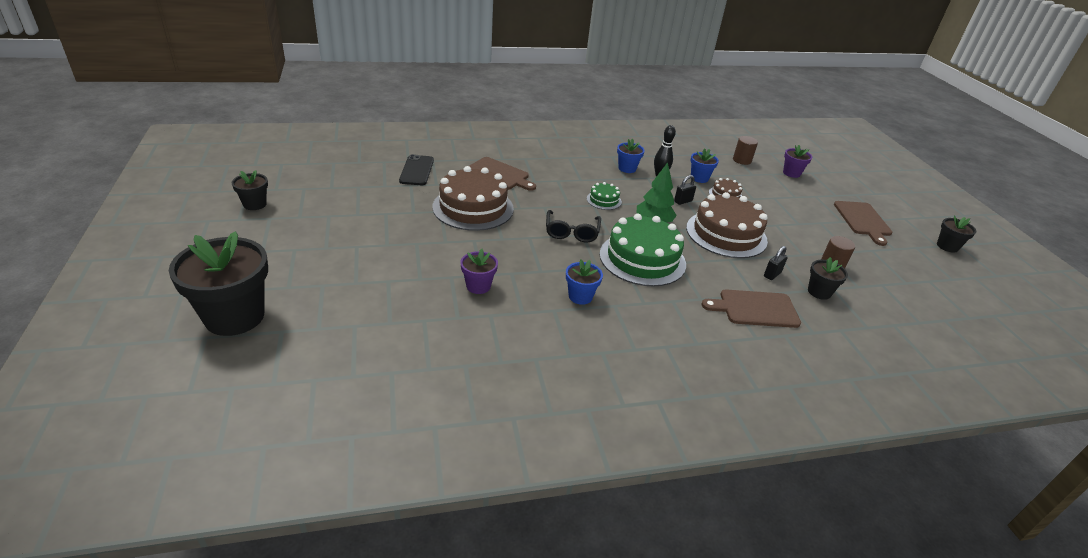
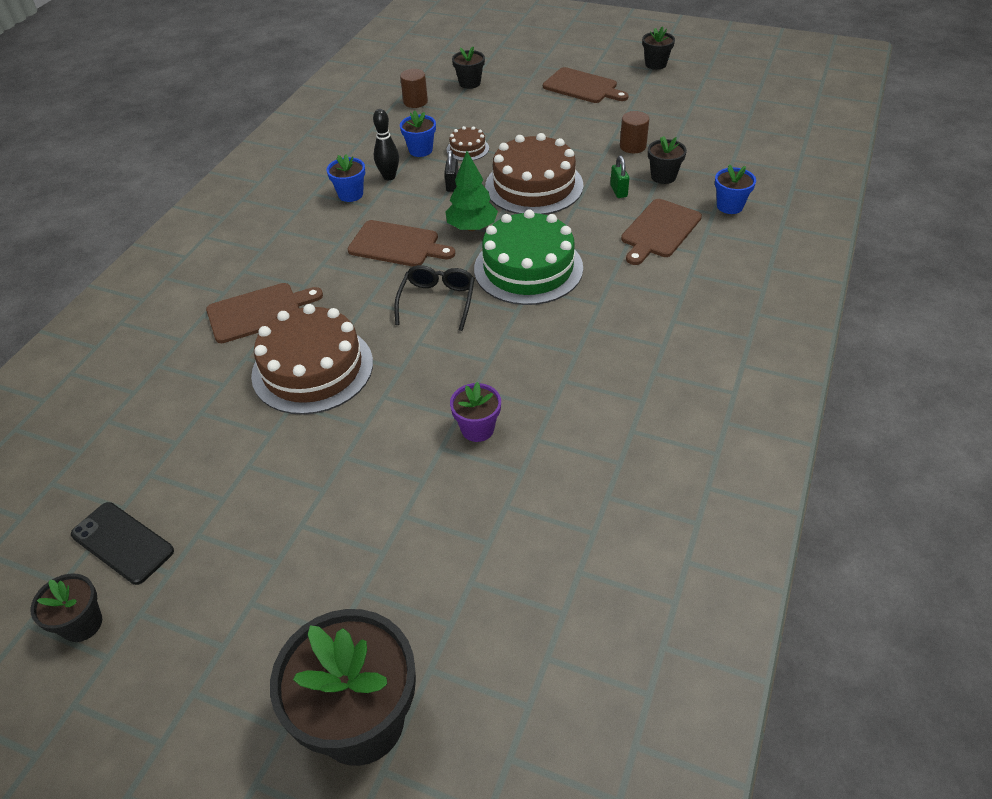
camera: 50 degrees left, 10 degrees up
(417, 170) = (169, 392): black phone -> black phone (122, 543)
(571, 232) = (437, 301): black glasses -> black glasses turned 120 degrees counterclockwise
(580, 296) = (556, 348): blue flower pot -> blue flower pot (730, 206)
(604, 200) = (397, 245): green cake -> brown cutting board
(772, 274) = (618, 191): black padlock -> green padlock
(791, 173) = (470, 83): purple flower pot -> black flower pot

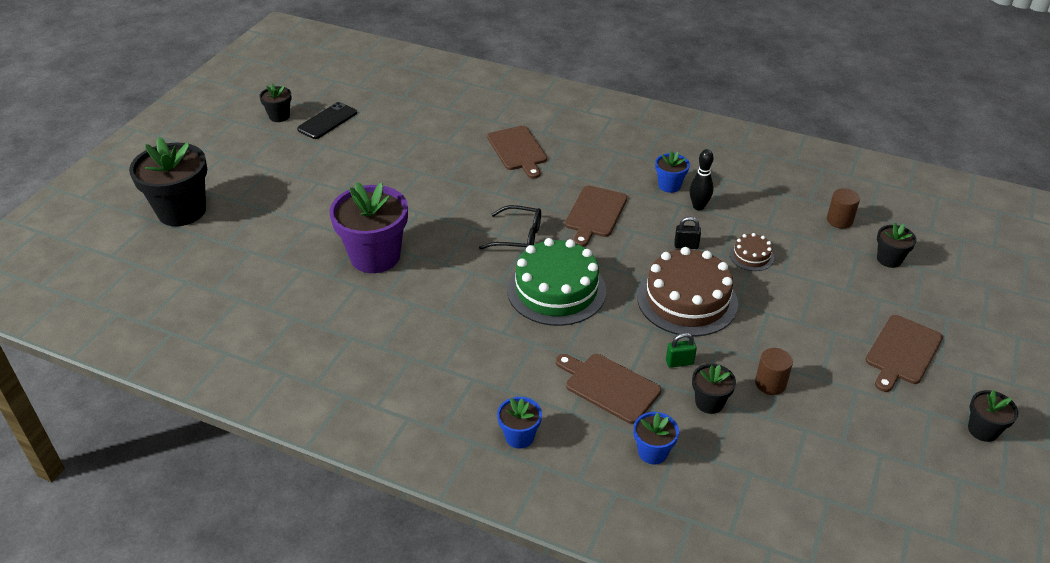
camera: 90 degrees right, 5 degrees down
(312, 368) = (453, 178): brown cake -> none
(420, 150) = (746, 225): blue flower pot -> blue flower pot (519, 436)
(472, 227) = (618, 257): green tree -> none
(477, 429) = (375, 256): purple flower pot -> purple flower pot, size x2.05

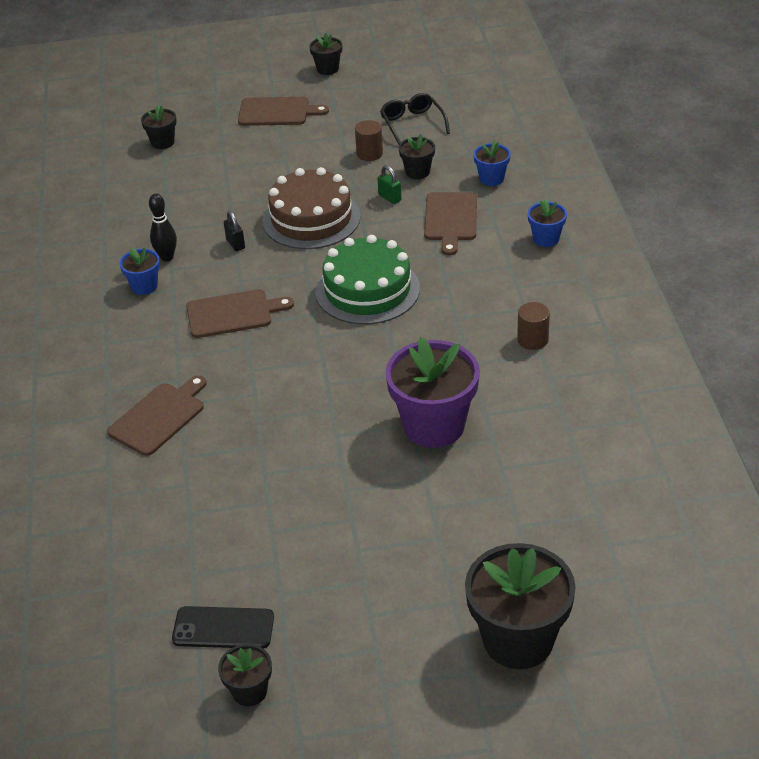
camera: 120 degrees left, 0 degrees up
(518, 237) = (313, 346): black glasses -> black glasses (412, 124)
(751, 256) = (219, 206): brown cake -> none
(839, 220) = (124, 178): brown cylinder -> brown cylinder (532, 340)

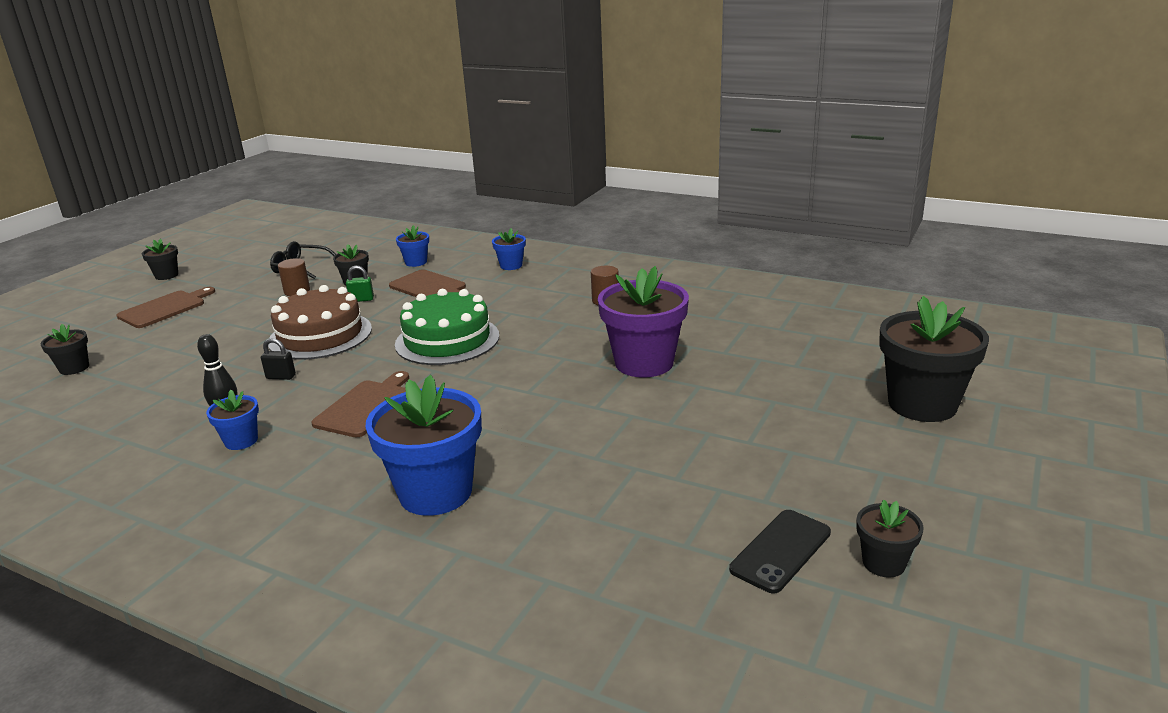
camera: 55 degrees left, 15 degrees down
(159, 417) = (435, 492): brown cutting board -> blue flower pot

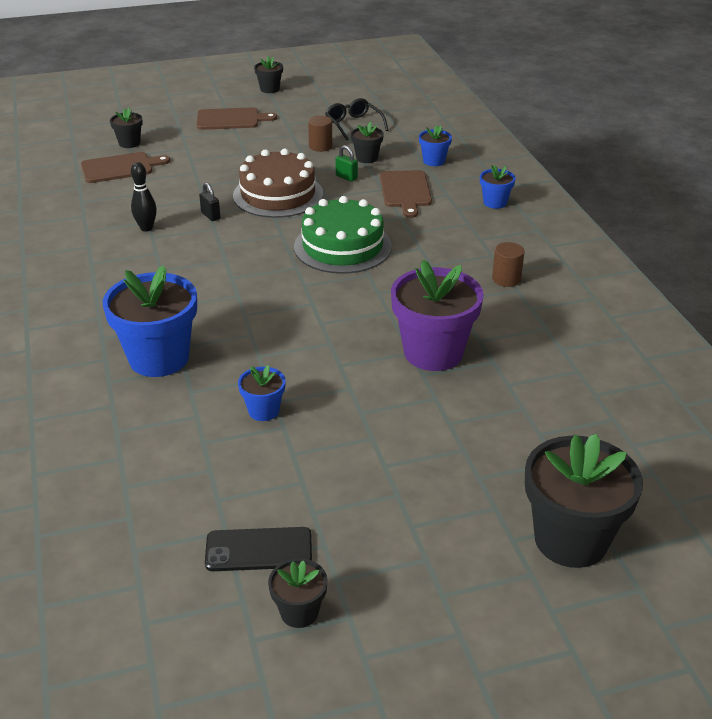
camera: 45 degrees right, 10 degrees up
(241, 441) = (128, 251): blue flower pot -> blue flower pot (263, 411)
(366, 406) = (218, 270): brown cutting board -> brown cutting board (120, 168)

